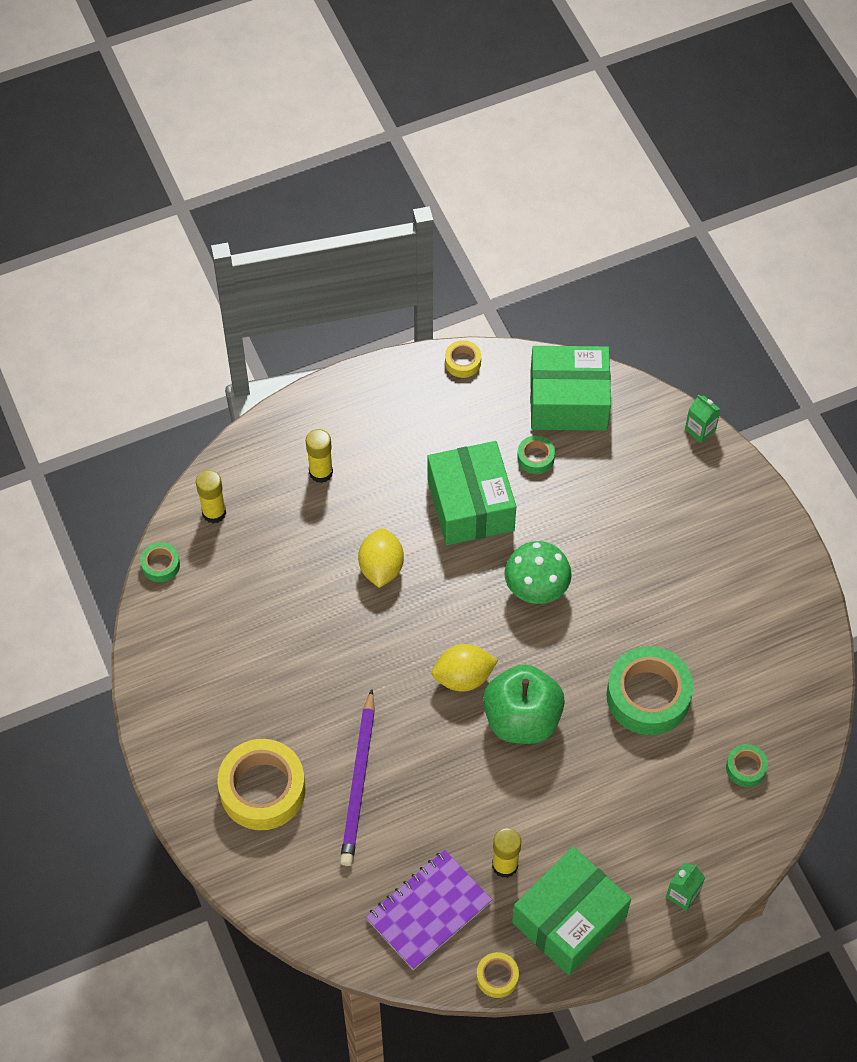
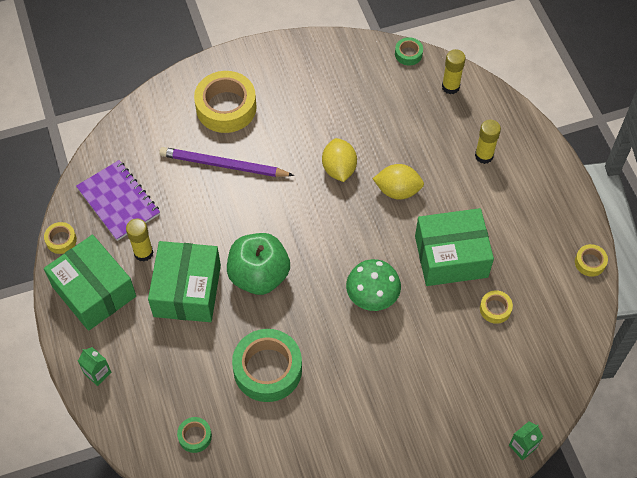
camera: 95 degrees right, 0 degrees up
(463, 677) = (299, 238): yellow lemon -> yellow lemon (339, 169)
(535, 458) = (495, 309): green tape -> yellow tape
(568, 401) = (552, 340): green box -> green box (187, 290)

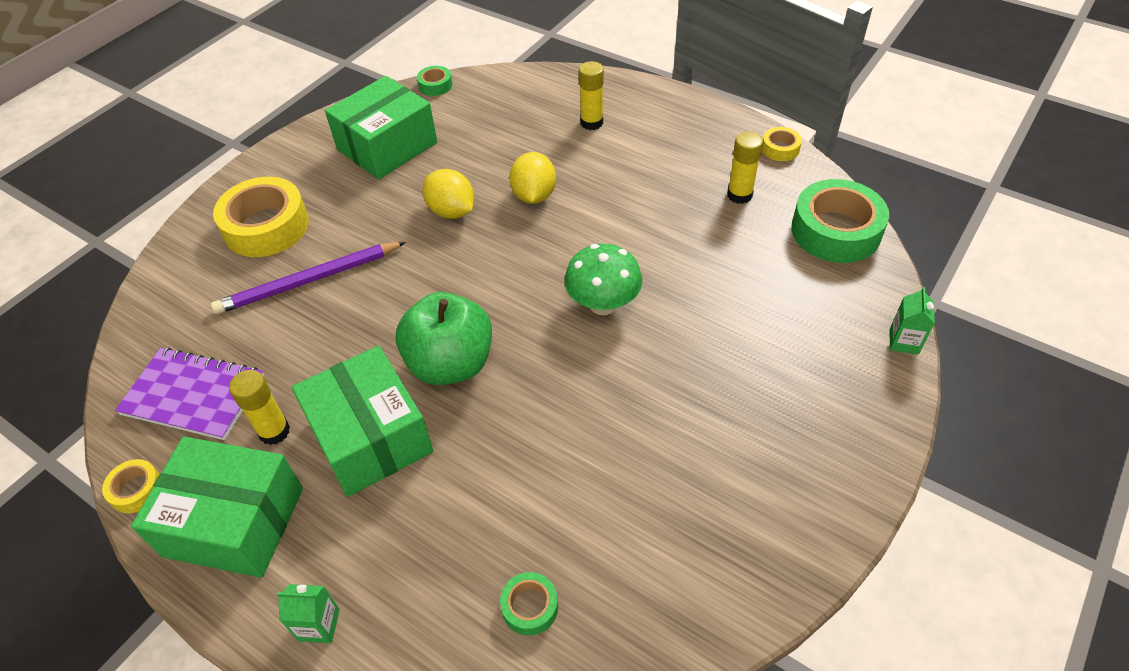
camera: 35 degrees left, 10 degrees down
(267, 369) = (553, 457): green tape -> green tape (835, 231)
(397, 190) = (534, 195): yellow lemon -> yellow lemon turned 60 degrees counterclockwise
(450, 87) = (503, 89): yellow glue stick -> yellow glue stick (739, 195)
(451, 256) = (647, 219): green box -> green box (387, 146)
(495, 309) = (738, 237): yellow tape -> none

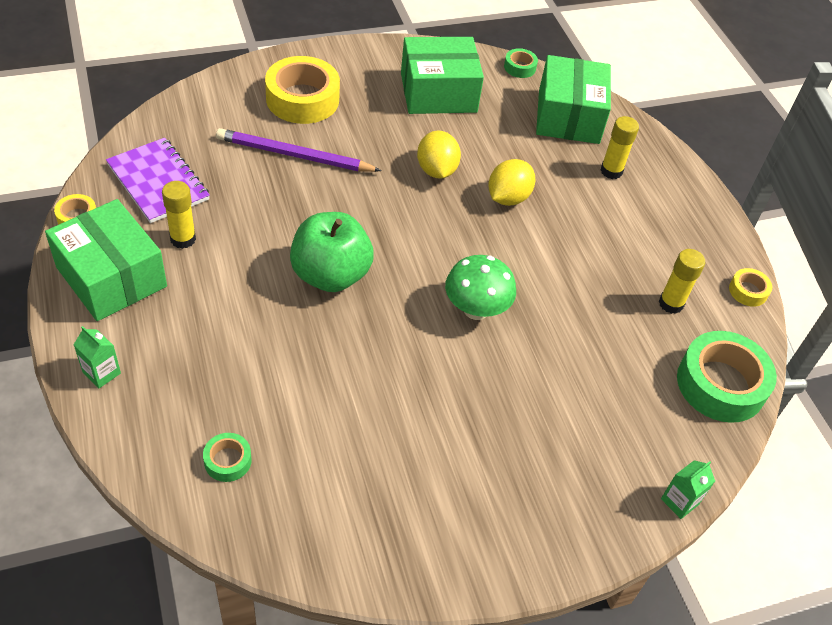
camera: 30 degrees right, 0 degrees up
(370, 437) = (235, 285): green box -> green box (568, 116)

